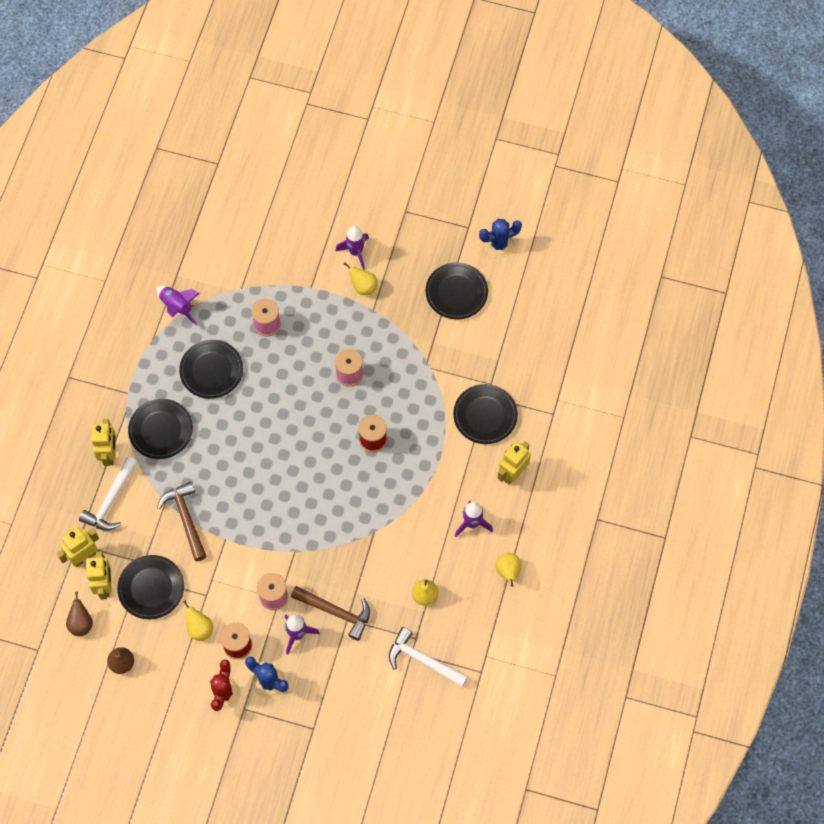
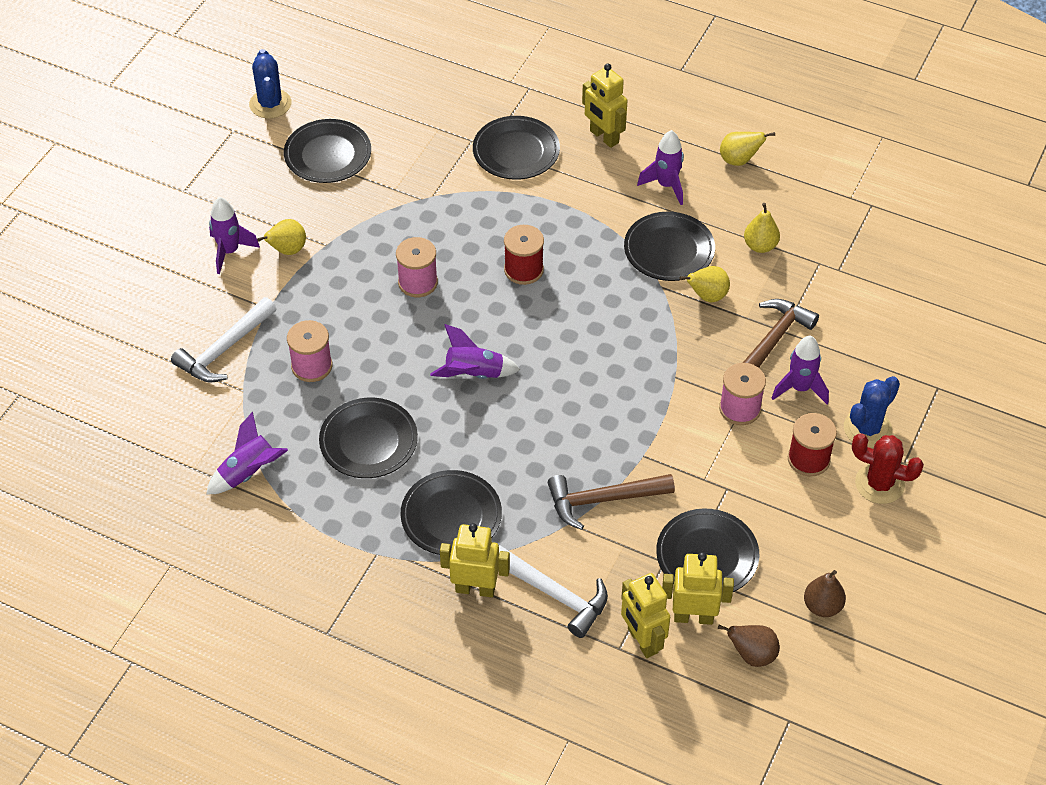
camera: 80 degrees left, 15 degrees down
(199, 628) = (778, 502): yellow pear -> yellow pear (707, 296)
(276, 423) = (474, 374): none -> purple rocket
(409, 533) = (669, 250): none -> black plate
(423, 660) = (850, 259): white hammer -> white hammer (224, 349)

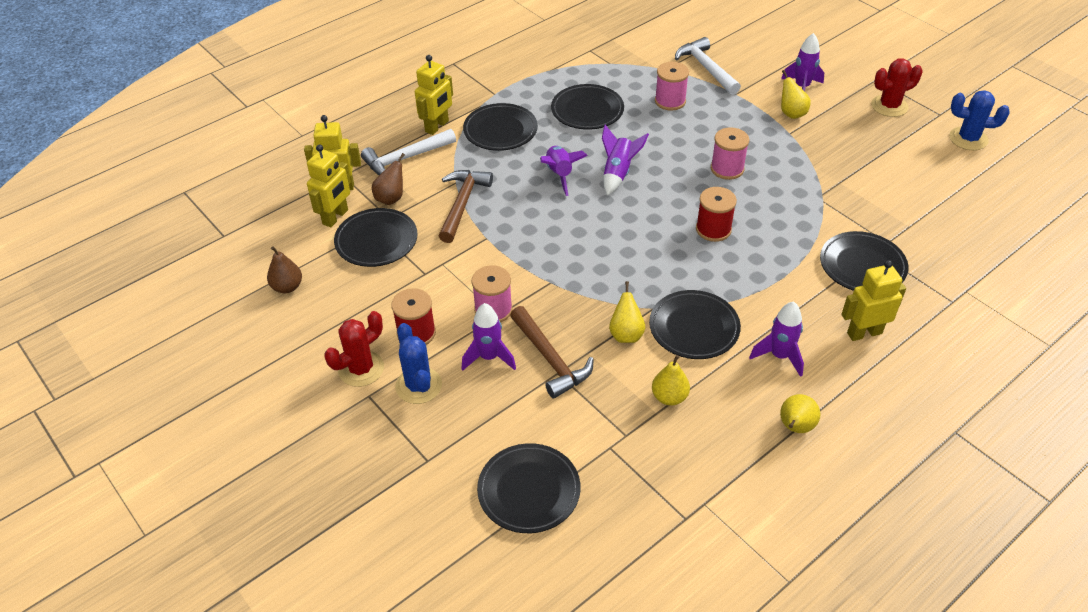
camera: 115 degrees right, 5 degrees down
(235, 172) = (889, 106): none -> red cactus
(248, 473) = (594, 58): purple rocket -> purple rocket (559, 174)
(328, 155) = (894, 155): black plate -> black plate (529, 491)
(752, 655) = (283, 235): brown pear -> brown pear (391, 198)

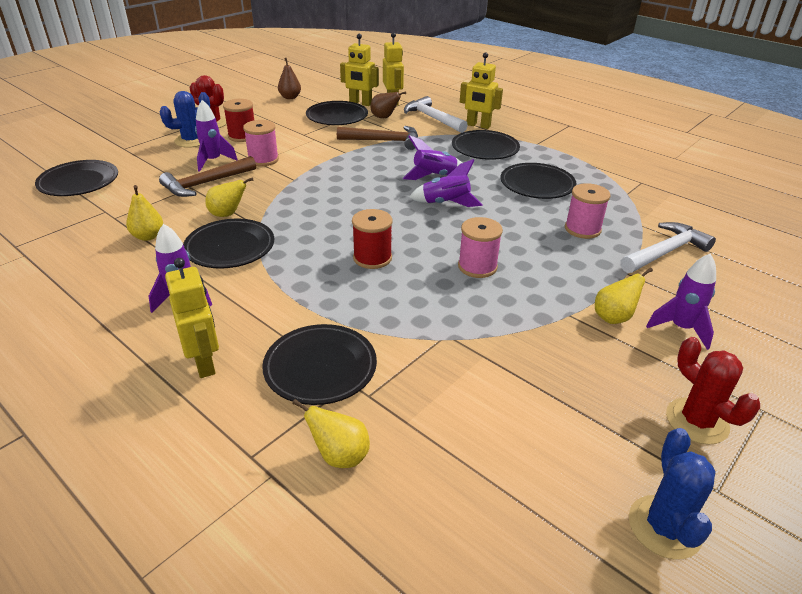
camera: 80 degrees right, 10 degrees down
(795, 427) = (84, 306): yellow pear -> yellow pear (340, 456)

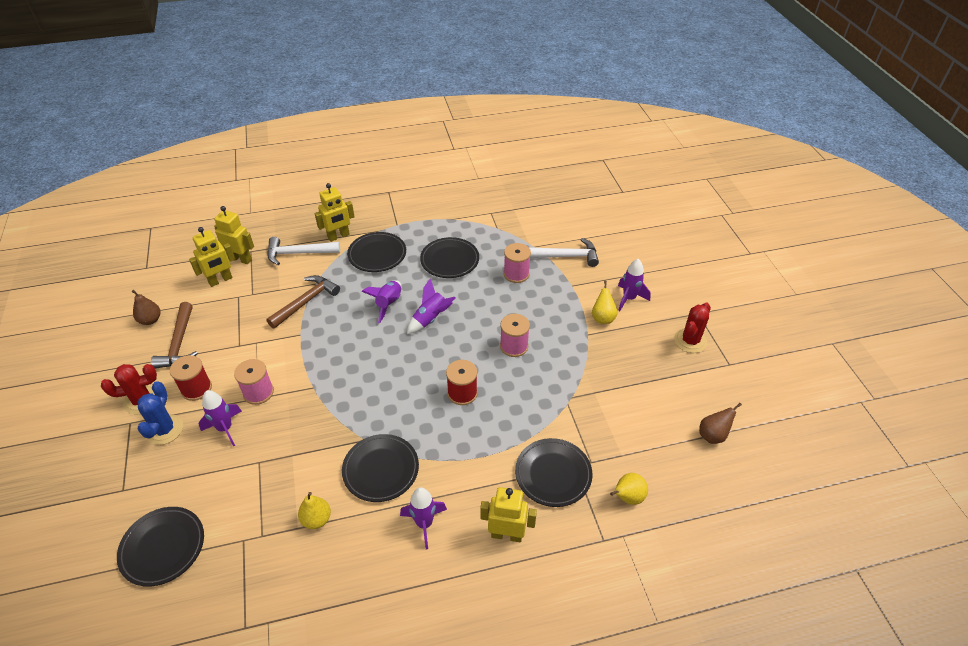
camera: 55 degrees left, 10 degrees up
(206, 183) = (262, 449): brown hammer -> brown hammer (179, 343)
(227, 214) = (329, 453): yellow pear -> none
(337, 117) = (230, 308): black plate -> none
(384, 117) = (265, 280): brown pear -> brown pear (712, 435)
(664, 527) = (737, 396): blue cactus -> none
(665, 252) = (566, 256): white hammer -> white hammer turned 90 degrees clockwise
(697, 421) = (690, 341): red cactus -> red cactus turned 60 degrees counterclockwise

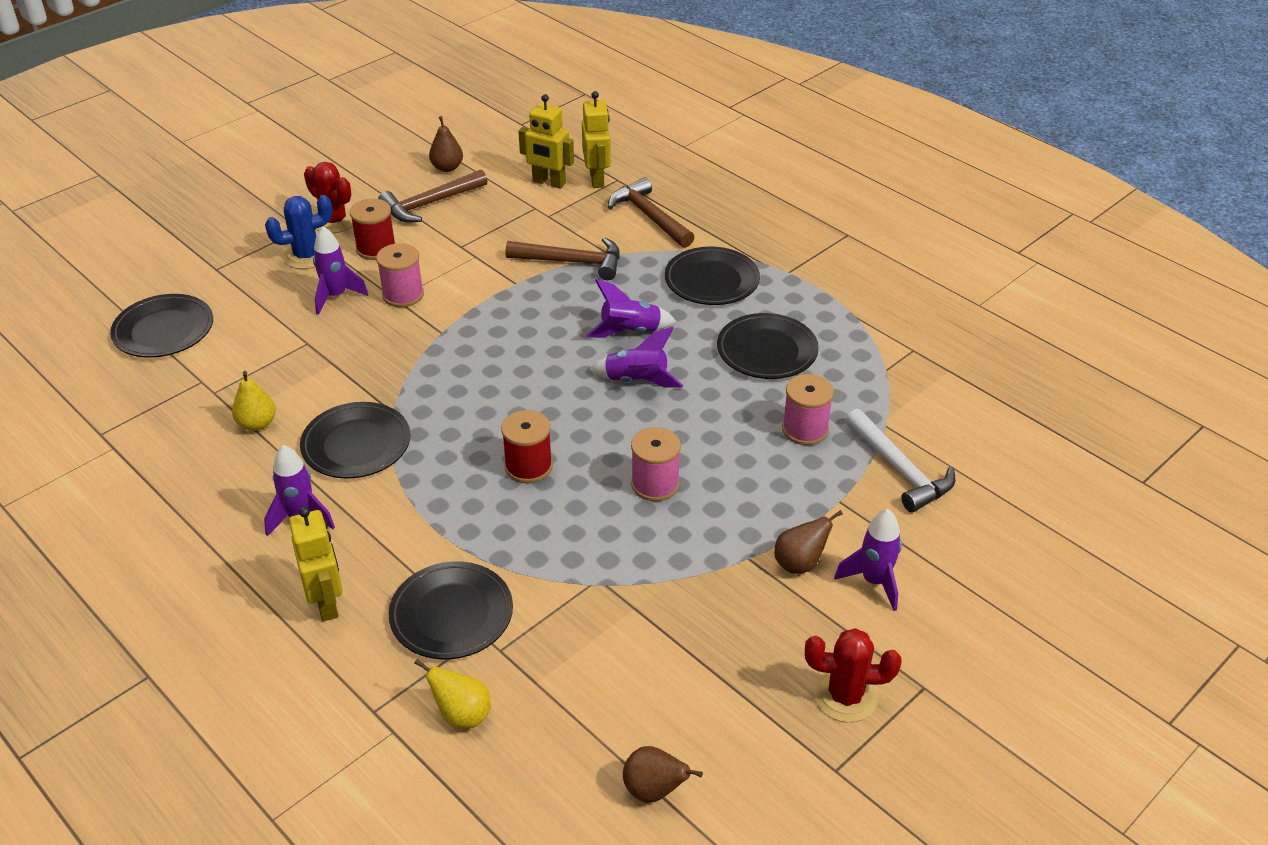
camera: 60 degrees right, 5 degrees down
(298, 253) = (649, 216): white hammer -> brown hammer
(338, 236) = (713, 233): yellow robot -> none
(602, 318) = (799, 563): yellow pear -> brown pear

